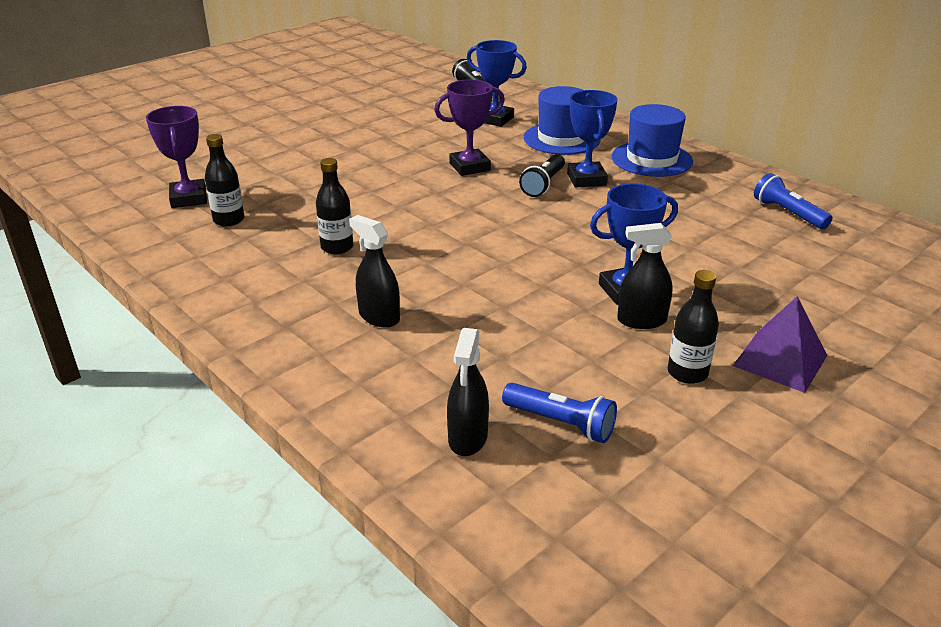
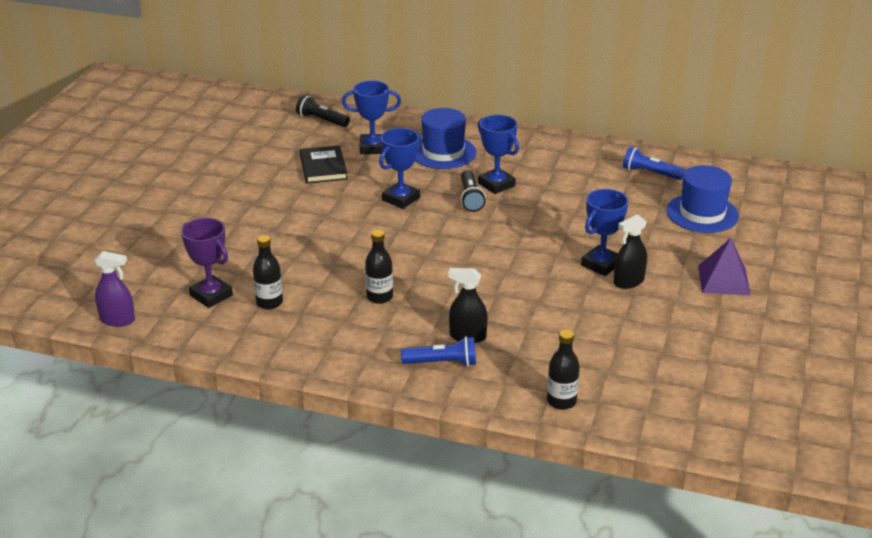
camera: 30 degrees left, 0 degrees up
(87, 194) = (117, 320): none -> purple spray bottle
(428, 124) = (323, 167): none -> black book
(468, 438) = (601, 389): black spray bottle -> none
(469, 167) = (401, 199): purple trophy -> blue trophy
(561, 423) = (642, 361): blue flashlight -> blue flashlight (442, 363)
(651, 159) = (525, 153): blue hat -> blue hat (702, 213)
(687, 373) = (682, 306): black bottle -> black bottle (561, 401)

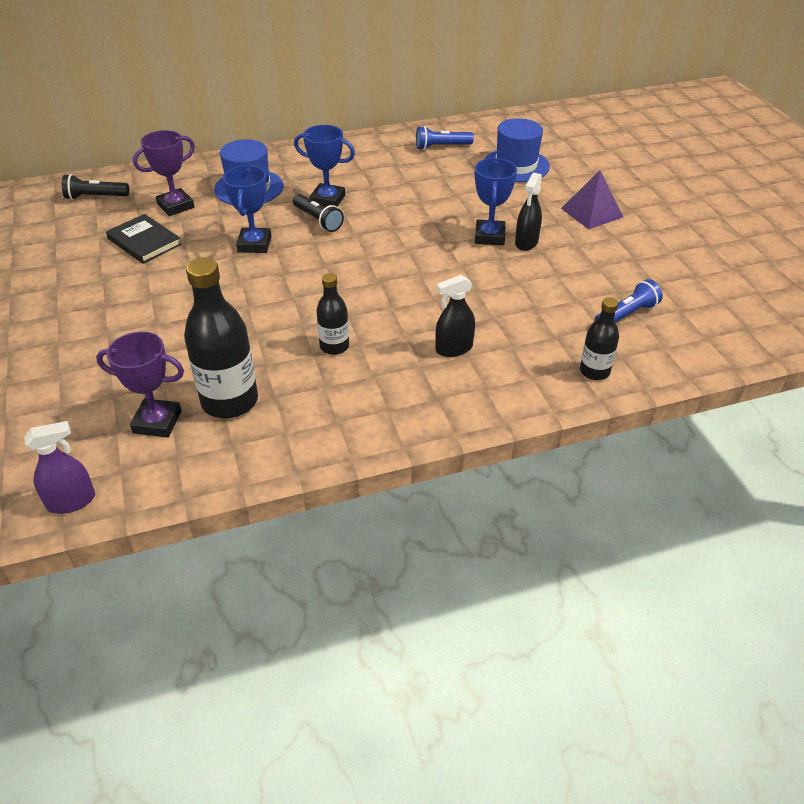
camera: 35 degrees left, 10 degrees up
(269, 302) = (230, 401): black bottle -> black bottle, size x1.80
(373, 148) = (176, 206): blue trophy -> purple trophy
(442, 363) = (460, 384): blue flashlight -> blue flashlight (626, 315)

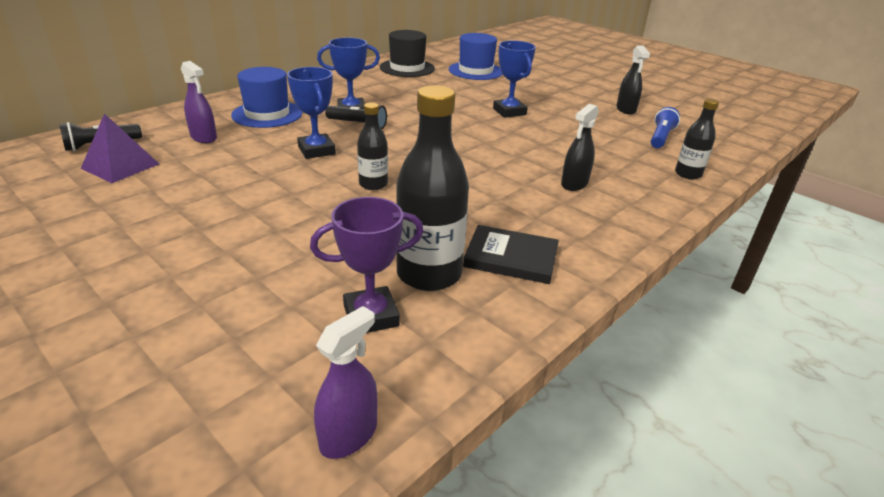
camera: 30 degrees left, 10 degrees down
(144, 242) = (195, 169): black book -> black book (511, 258)
(176, 206) = (204, 137): purple trophy -> purple spray bottle
(334, 346) = (477, 206): black bottle -> black bottle (373, 184)
(441, 147) = (407, 68): blue flashlight -> black hat
(526, 242) = (540, 110): black spray bottle -> black spray bottle (626, 109)
(591, 212) = (561, 88): purple pyramid -> purple pyramid (120, 166)

